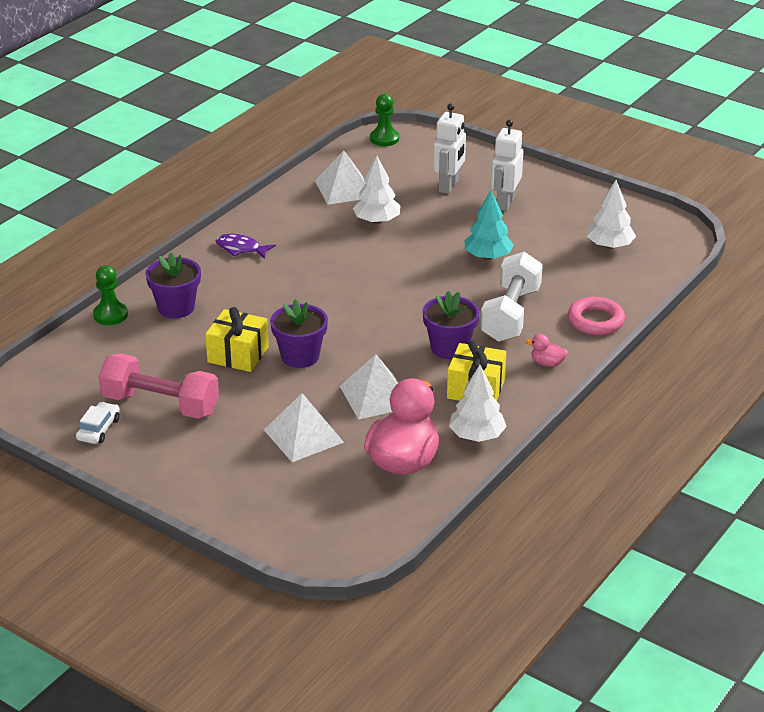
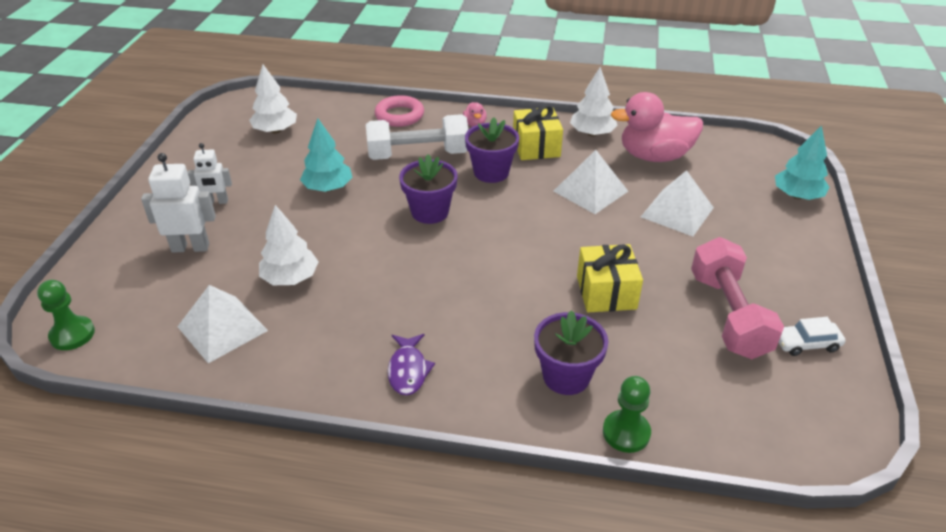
camera: 115 degrees left, 5 degrees up
(264, 529) = (797, 196): none -> turquoise tree
(300, 356) = (574, 251): purple flower pot -> purple flower pot (430, 212)
(505, 203) = (216, 202): white robot -> white robot, size x0.66

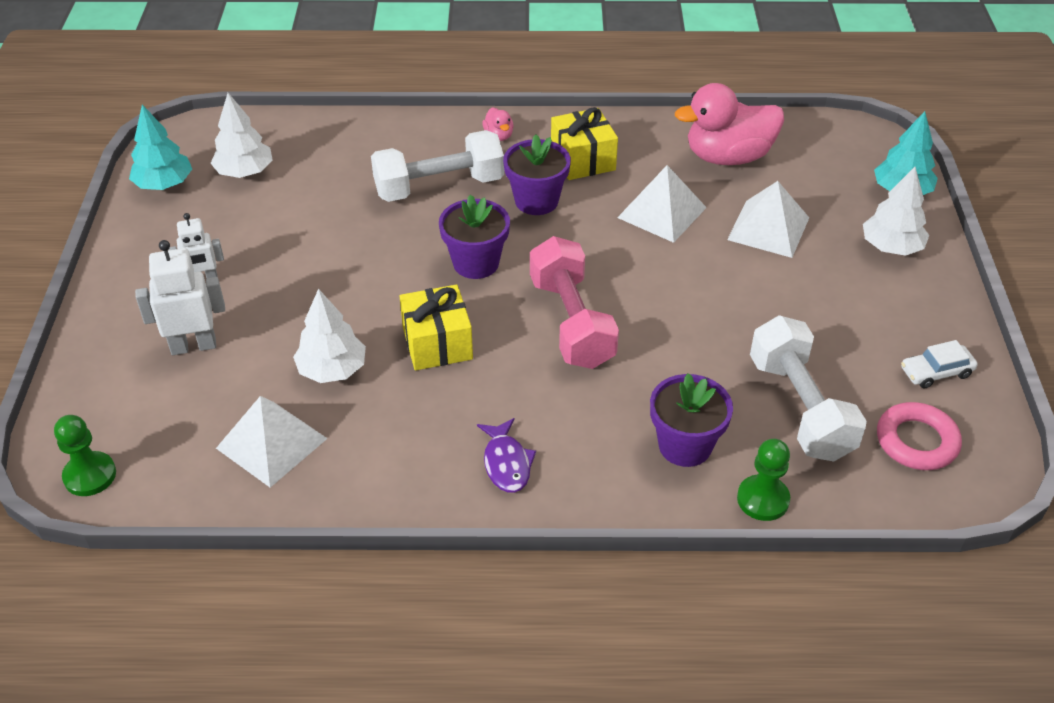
camera: 10 degrees left, 5 degrees up
(328, 188) = (339, 245): turquoise tree -> turquoise tree (164, 184)
(399, 115) = (399, 133): pink ring -> pink ring (916, 441)
(592, 133) = (646, 133): white tree -> white tree (891, 247)
(606, 292) = (707, 340): yellow gift -> yellow gift (437, 343)
(676, 358) = (800, 408): none -> white dumbbell
(728, 315) = (848, 350): pink dumbbell -> pink dumbbell (571, 322)

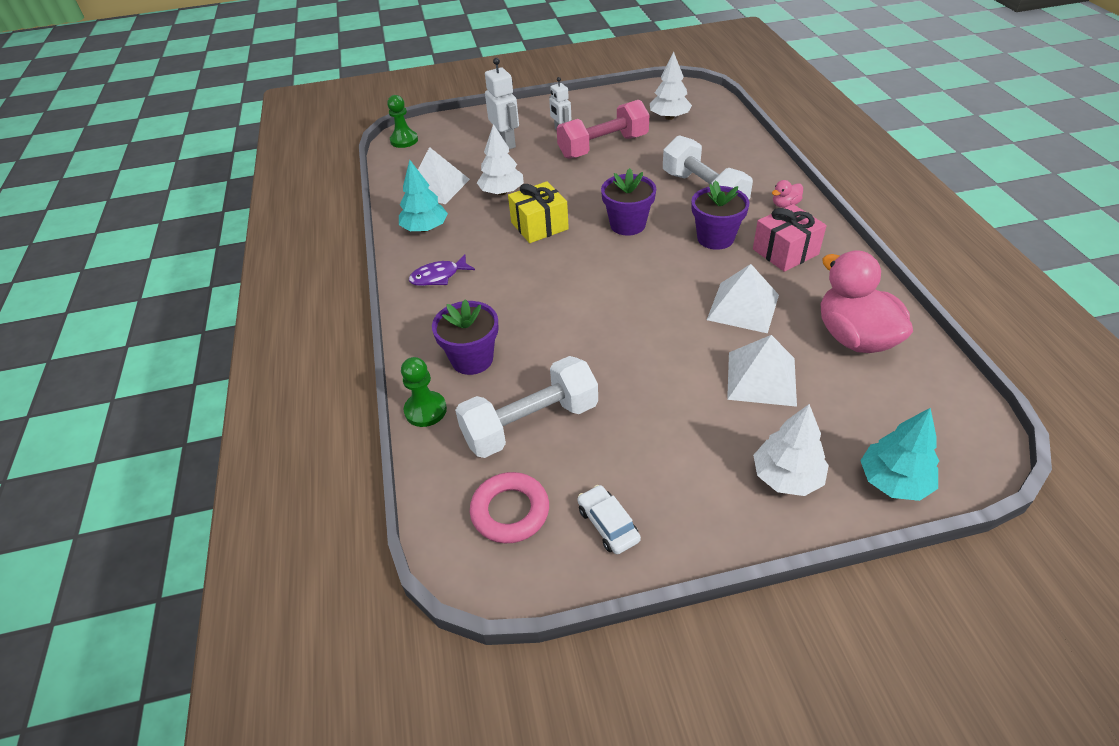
camera: 80 degrees right, 0 degrees up
(164, 184) = (640, 96): turquoise tree -> turquoise tree (425, 228)
(571, 322) = (584, 280): pink dumbbell -> pink dumbbell (603, 147)
(582, 160) = (785, 252): yellow gift -> pink gift

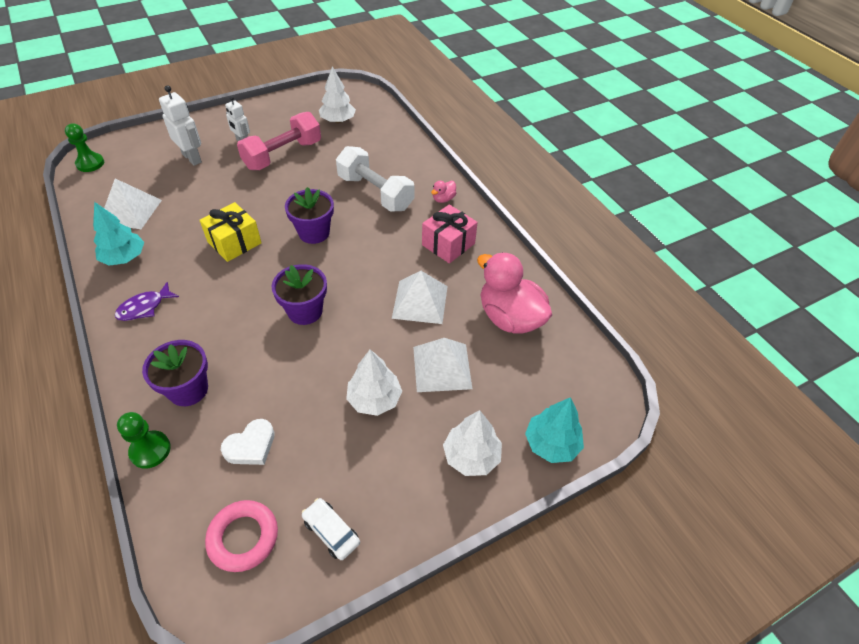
camera: 20 degrees left, 5 degrees up
(502, 192) = (195, 211): white tree -> white tree (374, 399)
(530, 423) = (251, 446): white dumbbell -> white heart
(715, 238) = (390, 238): purple flower pot -> purple flower pot (305, 311)

